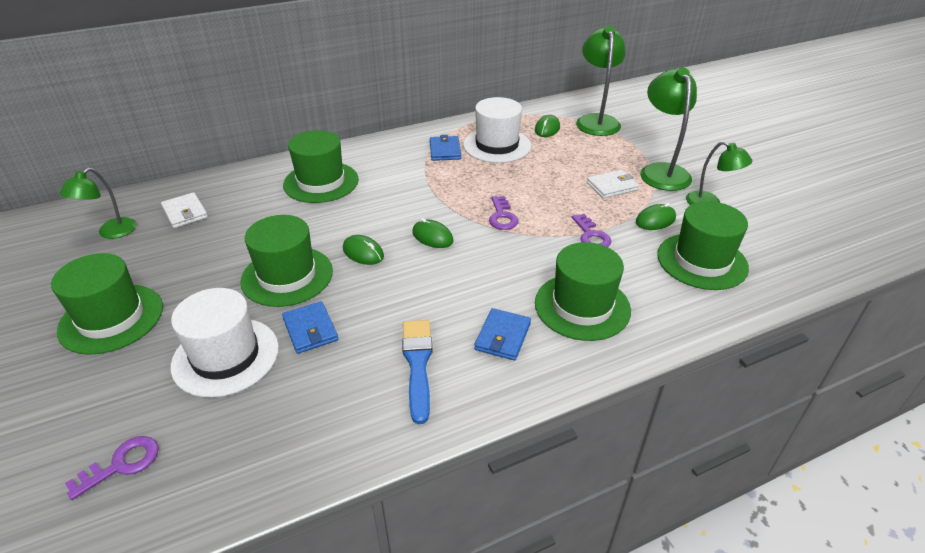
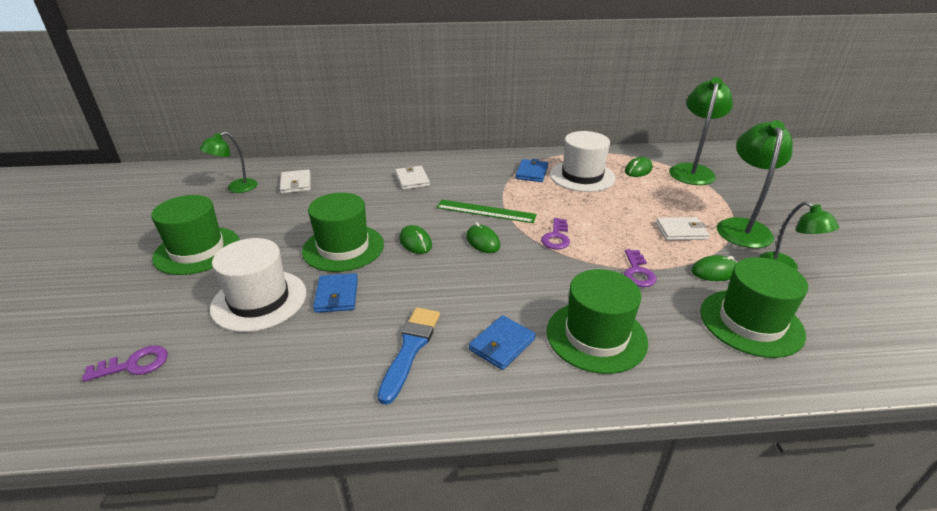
camera: 20 degrees right, 5 degrees down
(321, 182) = (412, 180): green hat -> white wallet
(419, 203) = (486, 211): none -> green ruler

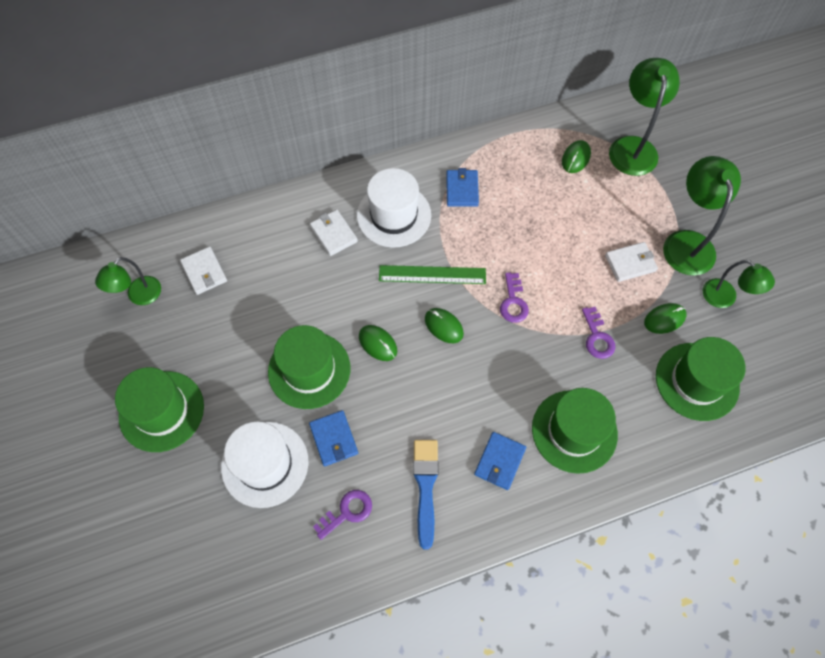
camera: 15 degrees left, 30 degrees up
(134, 364) = (199, 567): purple key -> purple key (347, 512)
(582, 176) = (518, 184): white hat -> white hat (394, 215)

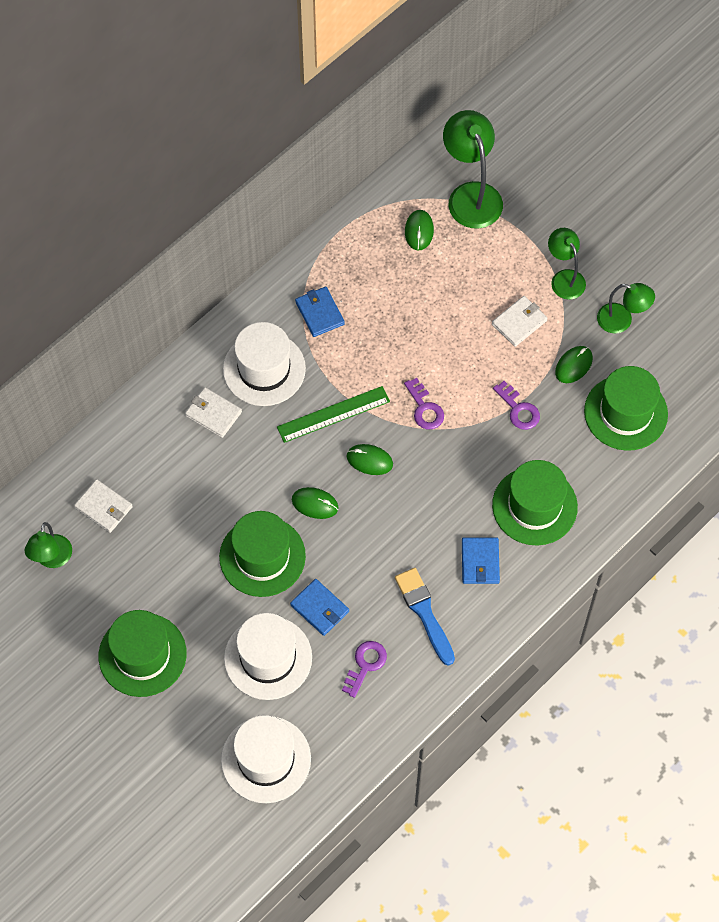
camera: 25 degrees left, 0 degrees up
(210, 561) = (266, 759): none -> white hat
(686, 242) = (564, 278): green lamp -> green lamp, size x0.62

